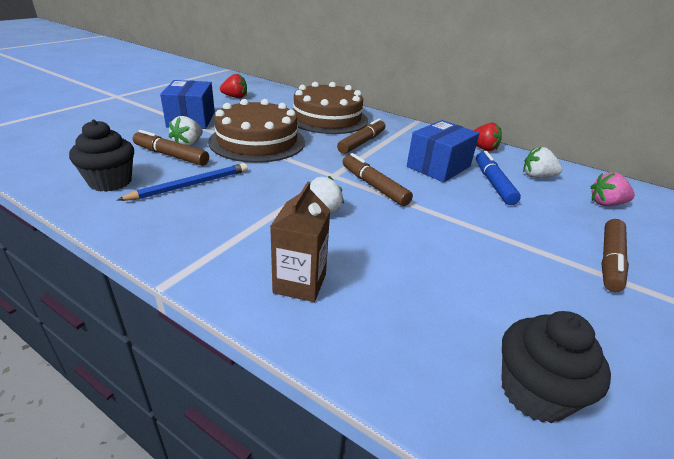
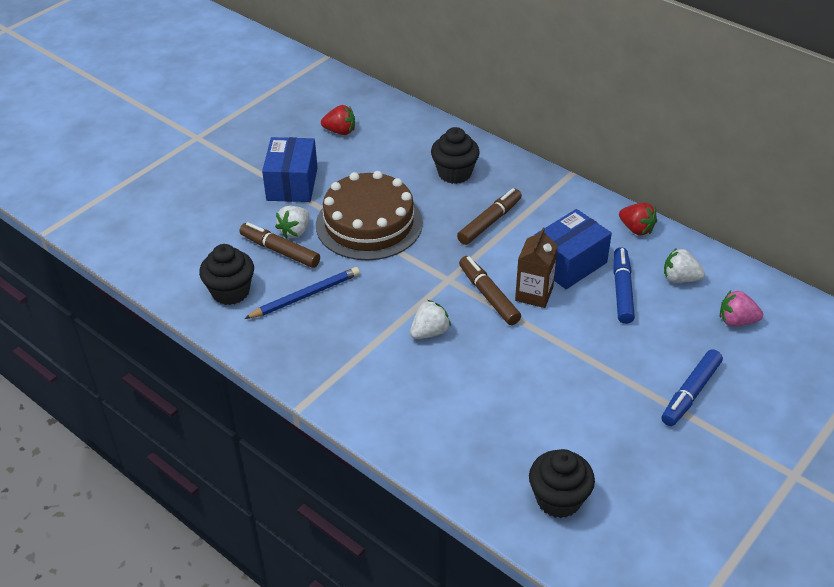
camera: 10 degrees right, 10 degrees up
(300, 283) = (404, 409): brown carton -> brown carton (534, 294)
(327, 118) = (454, 173): brown cake -> black cupcake
(610, 260) = (690, 393): brown marker -> blue marker

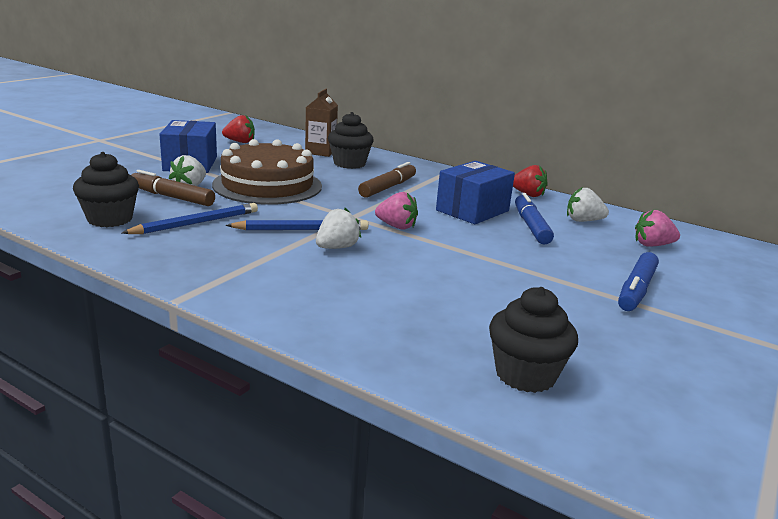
camera: 10 degrees left, 20 degrees down
(399, 304) = (301, 230): none -> blue pencil
(488, 295) = (396, 226): brown marker -> pink strawberry
(534, 294) = (443, 226): brown carton -> brown carton (320, 152)

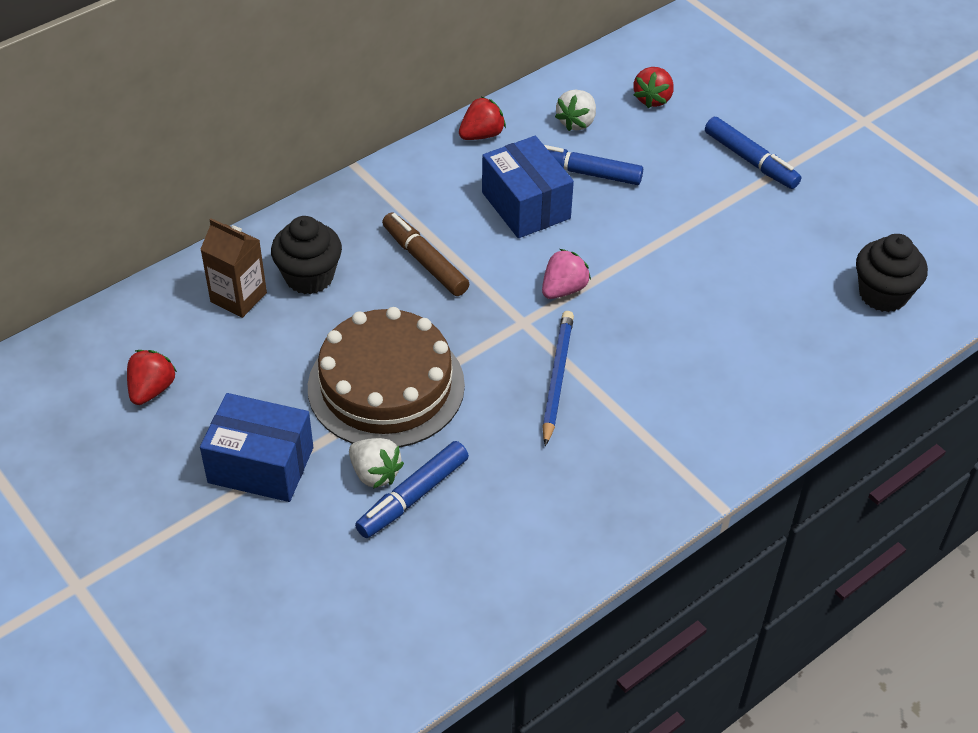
camera: 70 degrees left, 25 degrees up
(110, 219) = (485, 565): black cupcake -> none
(171, 197) = (413, 496): brown marker -> blue marker
(196, 223) = (517, 477): blue pencil -> none
(337, 247) = (615, 356): white strawberry -> none
(652, 245) = (653, 99): pink strawberry -> red strawberry

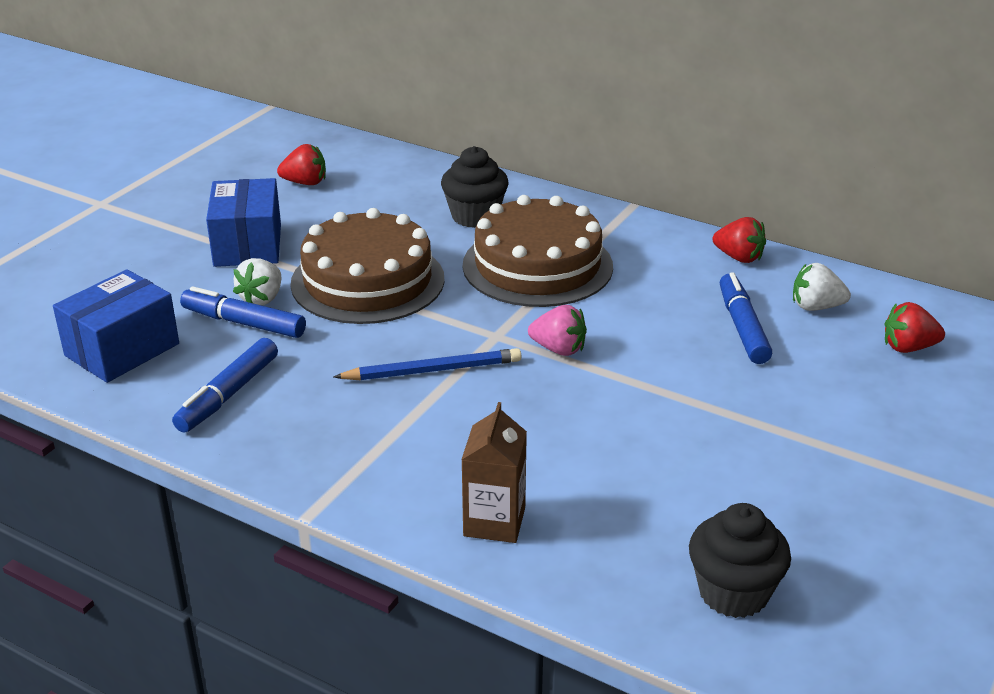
camera: 70 degrees right, 15 degrees down
(238, 297) = (428, 192): brown carton -> brown carton (494, 522)
(425, 261) = (537, 265): brown marker -> brown cake
(526, 205) = (660, 303): blue box -> blue box (122, 350)
(750, 160) = (877, 438): blue marker -> blue marker (228, 395)

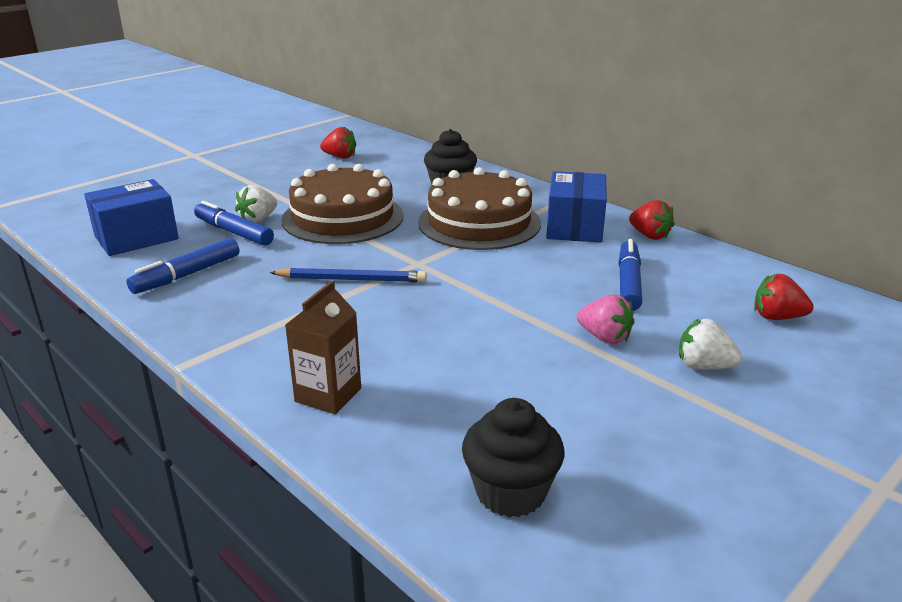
camera: 15 degrees right, 5 degrees down
(248, 245) = (273, 187): blue box -> blue box (574, 227)
(558, 349) = (462, 278): pink strawberry -> pink strawberry (604, 337)
(816, 307) = (702, 277): white strawberry -> white strawberry (704, 366)

